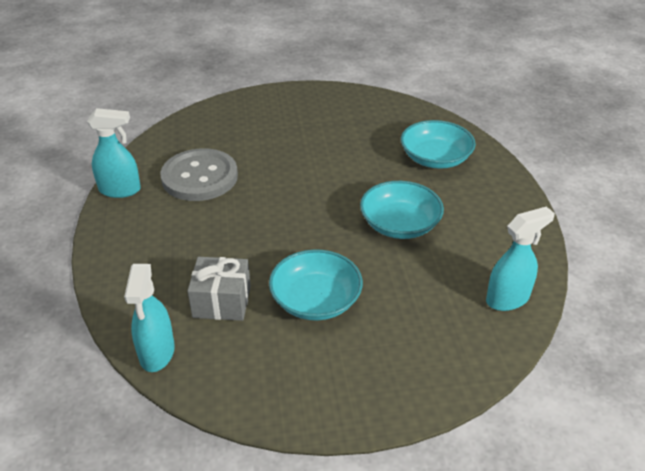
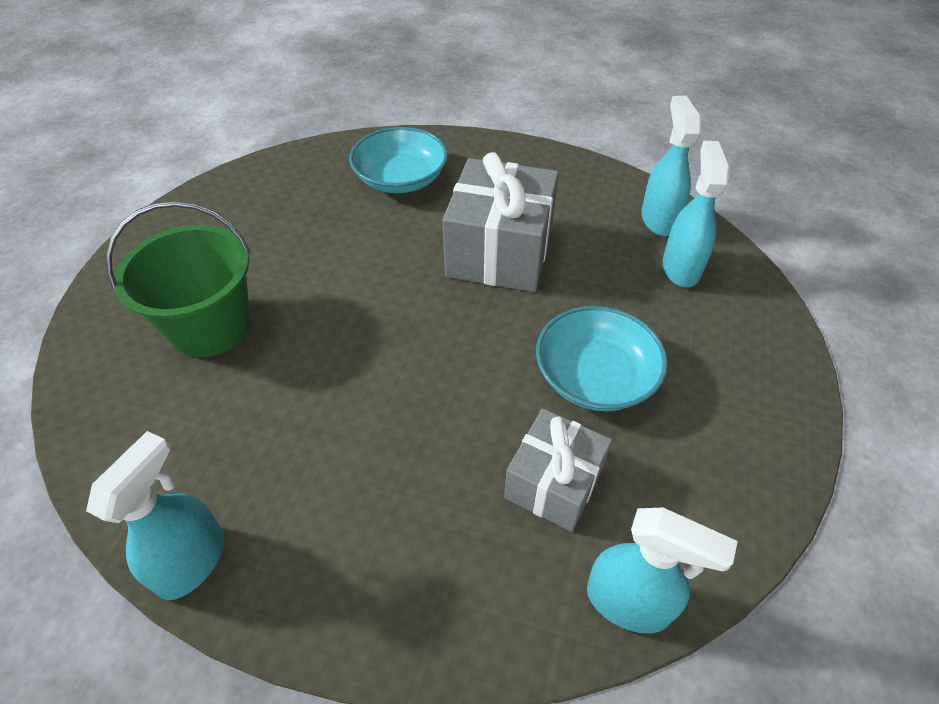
camera: 65 degrees left, 10 degrees up
(199, 177) = (250, 428): grey button -> none
(257, 138) = (211, 326): none -> green bucket
(400, 224) = (499, 252): turquoise bowl -> grey gift
(459, 323) = (680, 268): none -> turquoise spray bottle

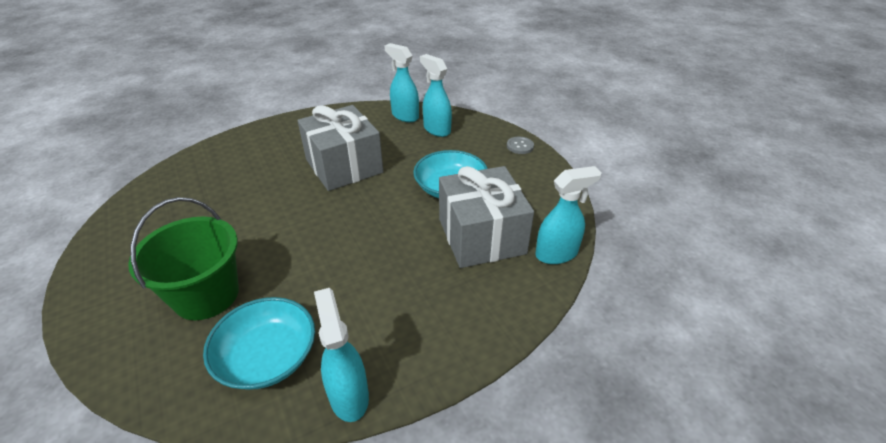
camera: 45 degrees left, 10 degrees down
(401, 179) = (242, 162): turquoise bowl -> turquoise bowl (267, 357)
(554, 483) = (481, 236): grey gift -> grey gift, size x1.61
(783, 377) = (520, 146): none -> grey button

